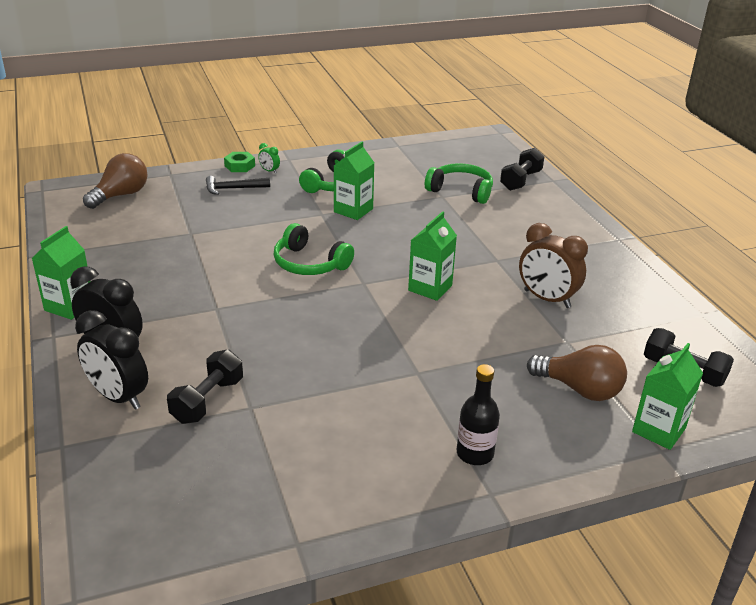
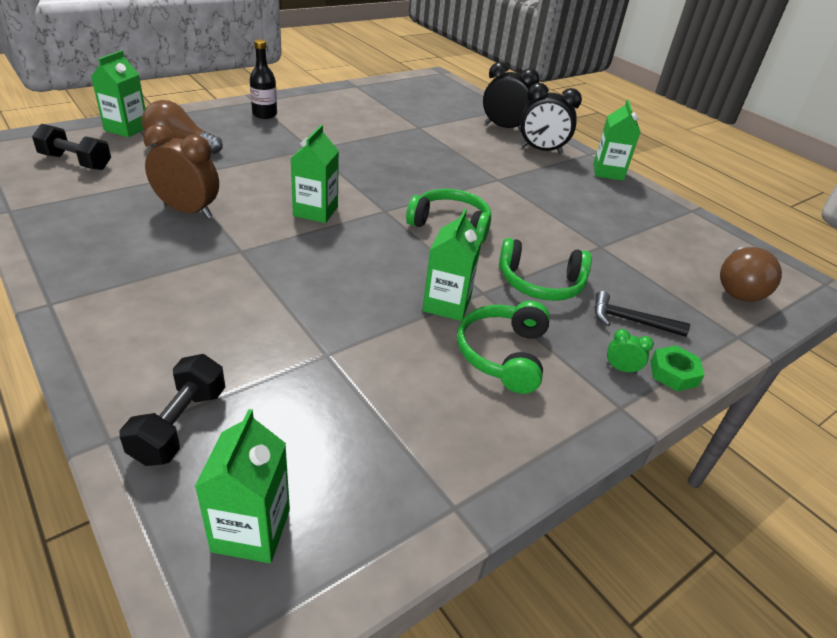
camera: 160 degrees right, 5 degrees up
(207, 400) = (448, 129): black dumbbell -> none
(233, 189) = (630, 321): black hammer -> black hammer turned 135 degrees counterclockwise
(461, 191) = (296, 373): green headphones -> green headphones (540, 283)
(485, 151) = (251, 530): none -> green carton

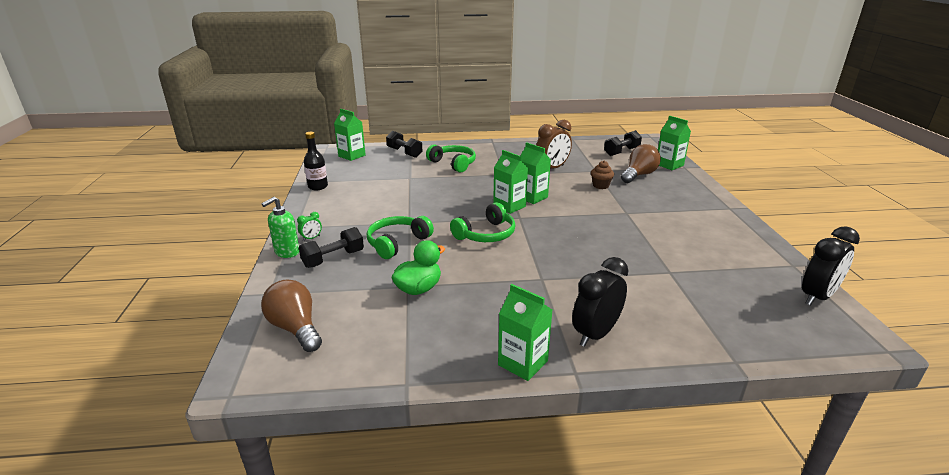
camera: 125 degrees right, 10 degrees down
(237, 168) = (600, 186): none -> brown cupcake
(264, 114) = (698, 207): black bottle -> black bottle (318, 187)
(446, 304) = (411, 210): green carton -> green carton (509, 206)
(503, 354) = (361, 212): green headphones -> green headphones (453, 164)
(504, 128) = (666, 331): black clock -> black clock (817, 297)
(596, 239) = (418, 289): none -> green duck
(630, 321) = (333, 259): black hammer -> black dumbbell
(673, 373) = (287, 252): green nut -> green soap dispenser

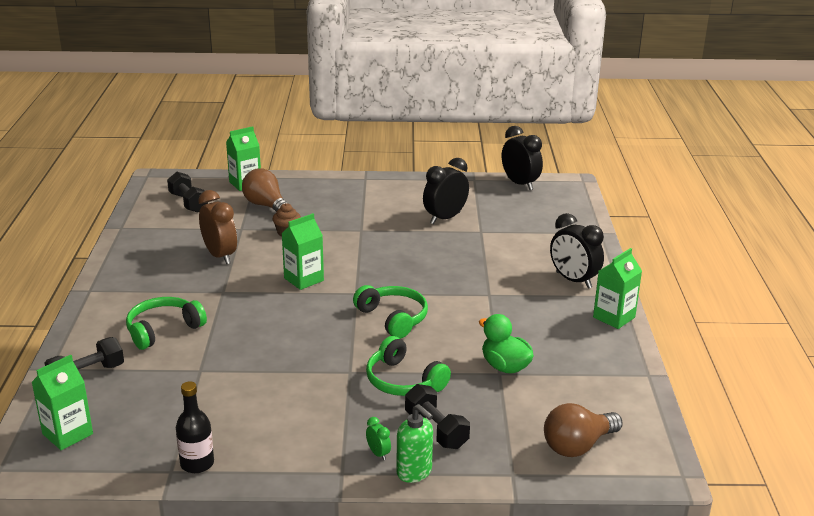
camera: 85 degrees left, 0 degrees up
(509, 206) = (324, 297): green carton -> none
(682, 251) = (445, 218): none -> black clock

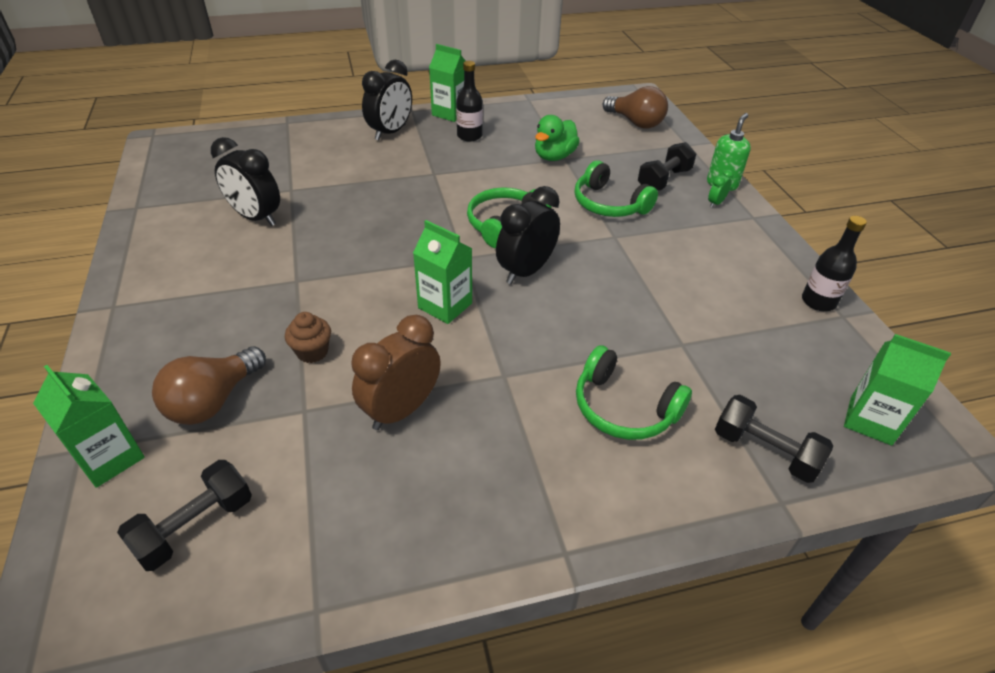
camera: 105 degrees left, 15 degrees up
(403, 381) = (609, 204): green headphones -> green headphones turned 105 degrees clockwise
(520, 184) = (155, 173): black clock -> black clock (526, 271)
(559, 322) = (469, 136): none -> black bottle

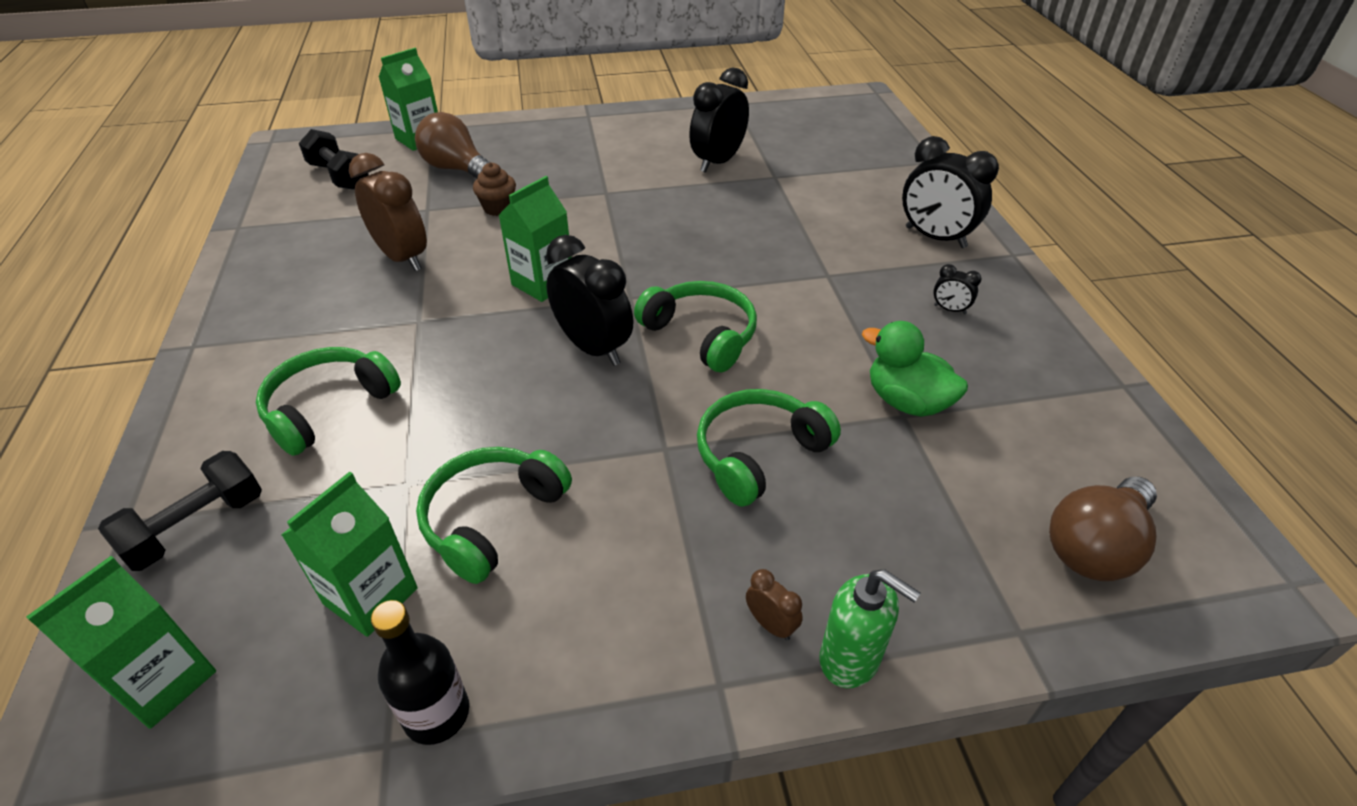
camera: 95 degrees right, 0 degrees up
(450, 113) = (1021, 291): green carton -> green carton (371, 596)
(469, 136) = (950, 309): black bottle -> black clock
(664, 180) = (850, 551): black dumbbell -> none
(694, 300) = (492, 518): none -> green headphones
(715, 203) = (770, 624): green clock -> brown clock

